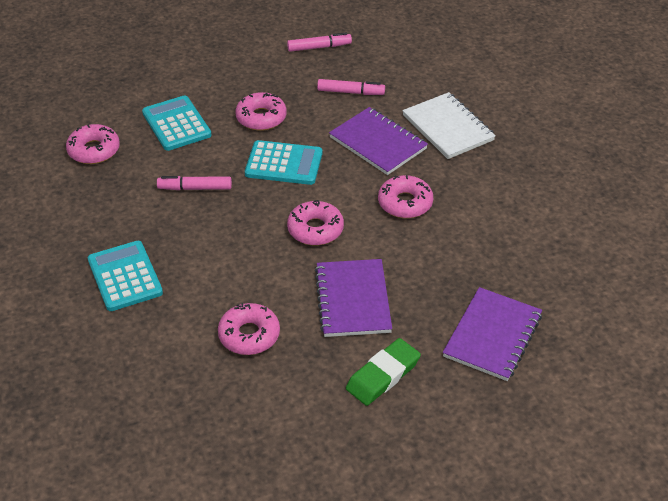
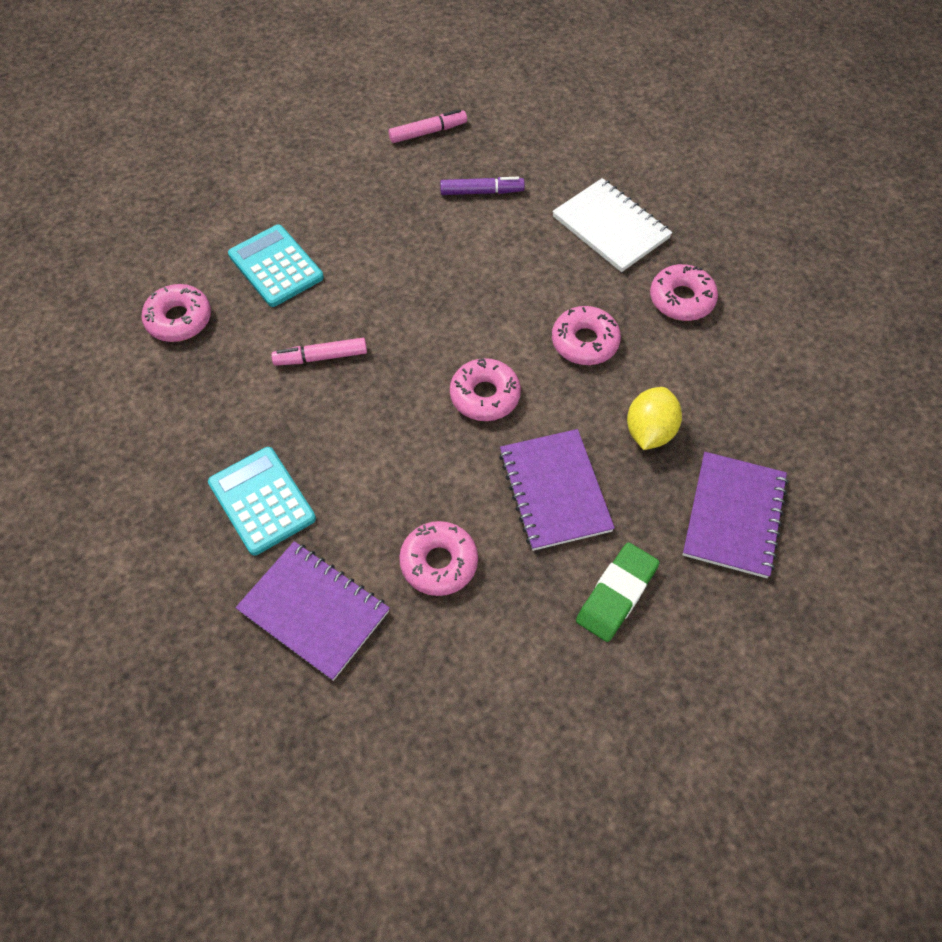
camera: 10 degrees left, 15 degrees up
(261, 117) = (380, 243): pink donut -> pink donut (681, 299)
(284, 163) = (423, 306): turquoise calculator -> none
(350, 92) = (481, 192): pink marker -> purple marker
(378, 143) = (532, 261): purple notebook -> purple notebook (314, 611)
(440, 270) = (649, 431): none -> yellow lemon

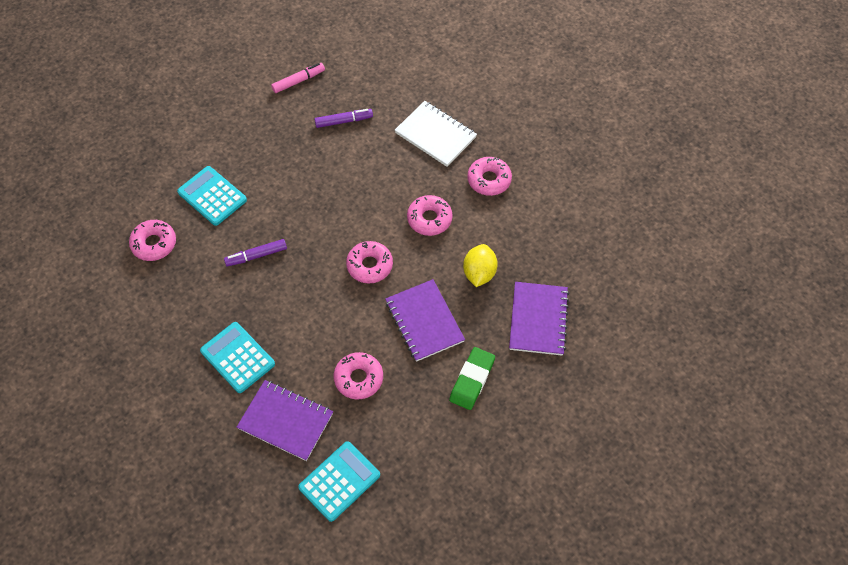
camera: 10 degrees left, 0 degrees up
(321, 357) = (256, 256): pink marker -> purple marker
(379, 723) = (339, 481): none -> turquoise calculator

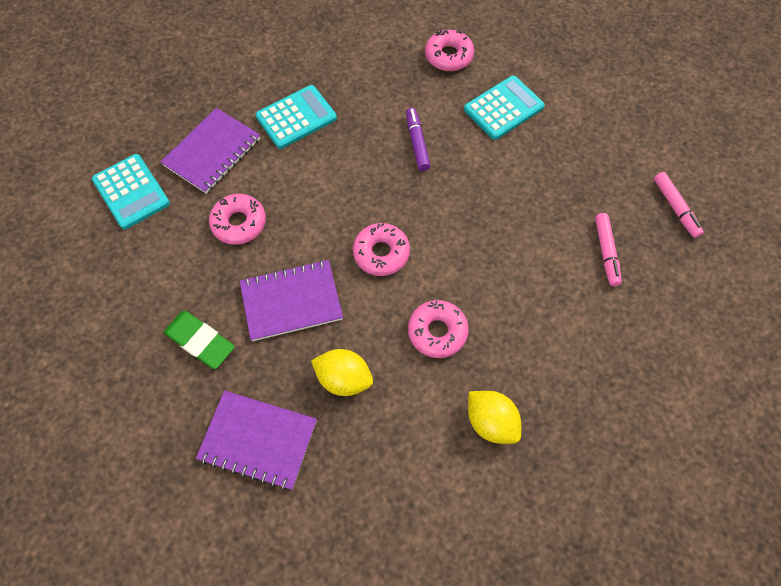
camera: 100 degrees right, 5 degrees up
(343, 121) = (606, 252): purple marker -> pink marker
(435, 135) = (575, 363): white notebook -> none
(489, 180) = (490, 421): pink donut -> yellow lemon

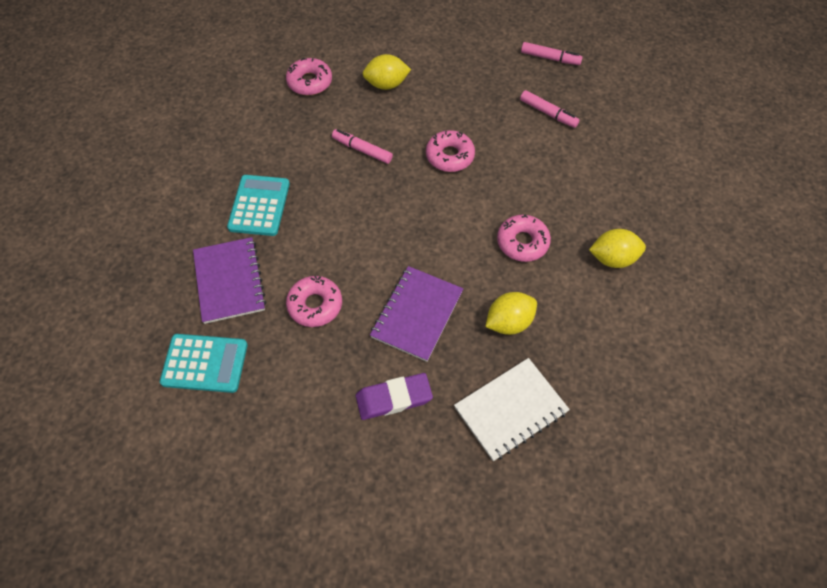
camera: 50 degrees left, 5 degrees down
(200, 341) = (394, 398): green eraser -> purple eraser
(258, 440) = (510, 410): purple notebook -> white notebook
(381, 253) = (431, 232): pink donut -> pink donut (450, 156)
(417, 143) = (362, 150): purple marker -> pink marker
(503, 108) = (386, 84): turquoise calculator -> yellow lemon

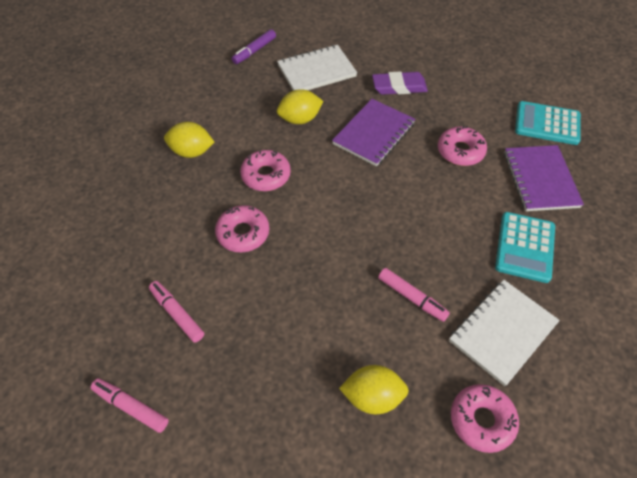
camera: 170 degrees left, 5 degrees down
(289, 135) = (502, 332): none -> white notebook
(450, 156) = (312, 274): pink donut -> pink donut (243, 233)
(611, 437) = (254, 51): none -> purple marker

